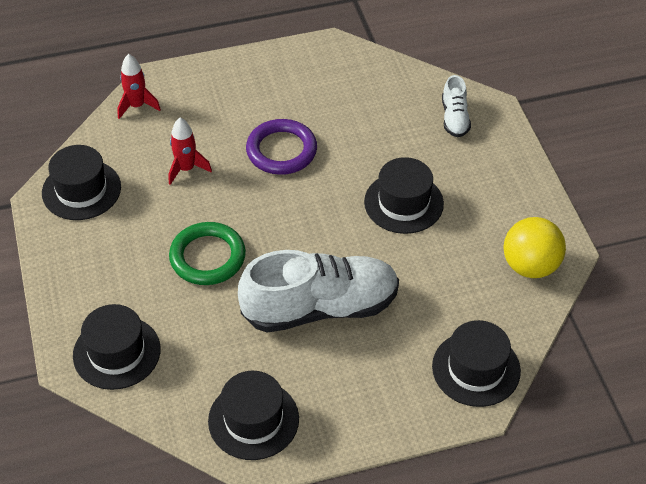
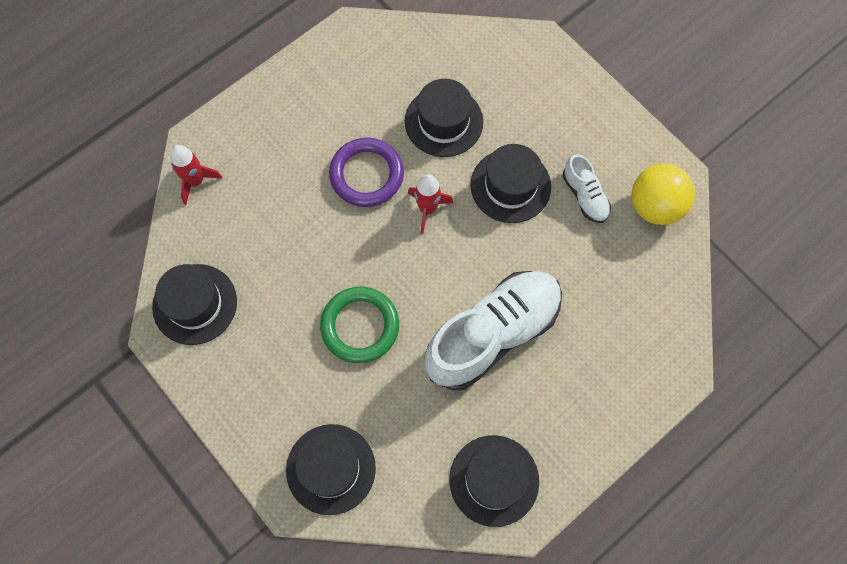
camera: 25 degrees left, 20 degrees up
(186, 169) = (285, 235): red rocket -> red rocket (427, 209)
(454, 118) = (510, 69): white shoe -> white shoe (585, 196)
(476, 369) = (660, 336): black hat -> black hat (444, 121)

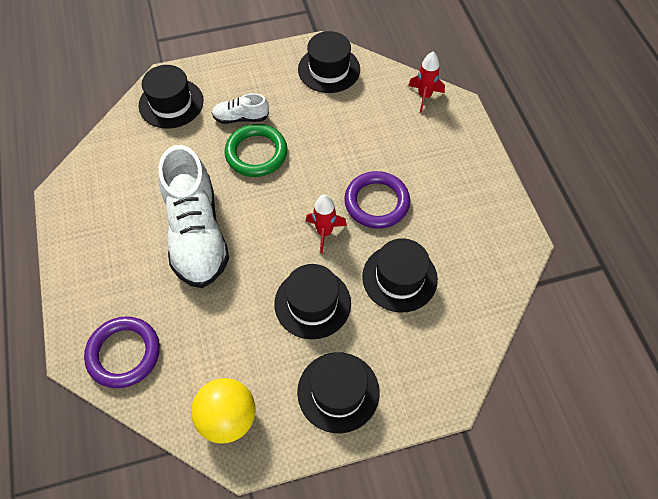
camera: 115 degrees right, 10 degrees down
(494, 480) = (97, 189): black hat -> black hat (338, 392)
(585, 196) = (271, 360): white shoe -> white shoe (241, 118)
(653, 330) = (124, 353): none -> purple ring

